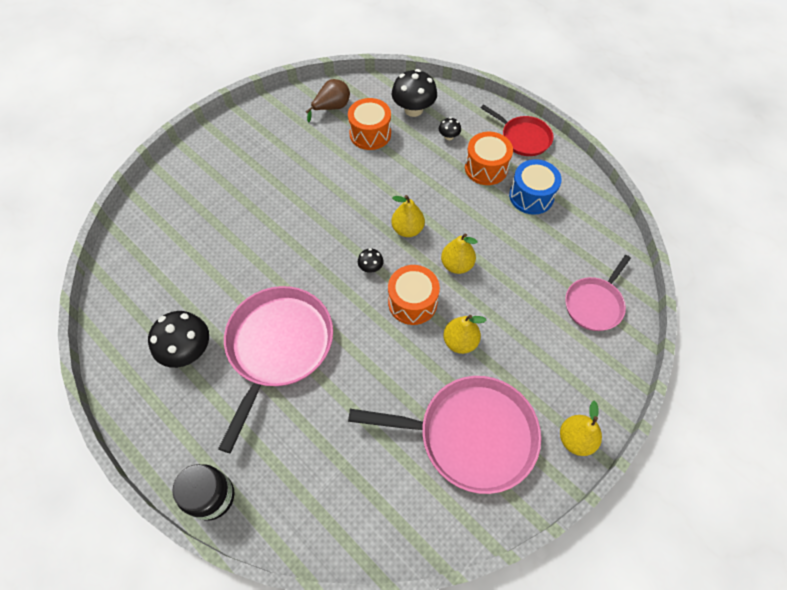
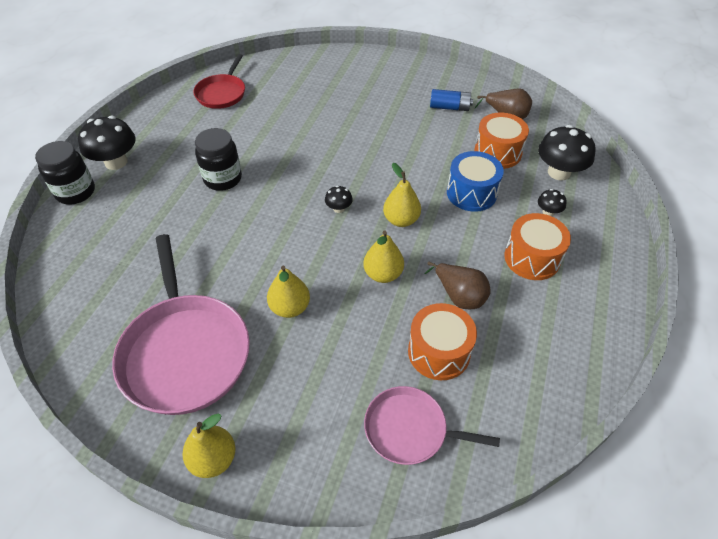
camera: 65 degrees right, 10 degrees down
(188, 350) = (197, 130): black mushroom -> black mushroom (116, 162)
(278, 347) = (223, 179): pink pan -> black jar
(295, 138) = (449, 107): none -> blue battery
(412, 302) = (316, 253): orange drum -> orange drum (439, 352)
(499, 226) = (459, 296): none -> brown pear
(523, 138) = (607, 279): red pan -> red pan (222, 93)
(531, 196) = (525, 314): blue drum -> blue drum (471, 193)

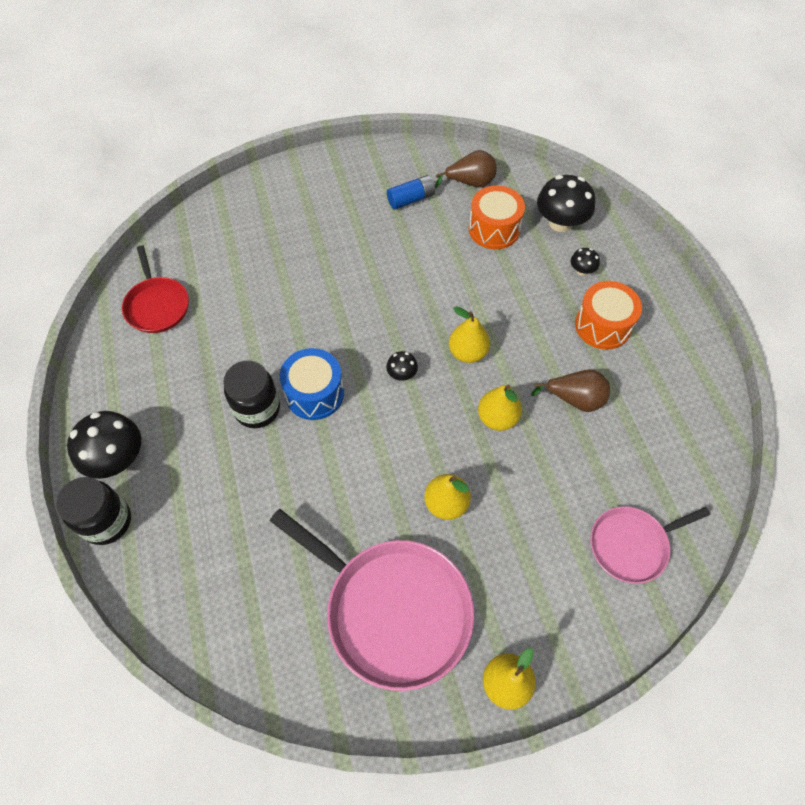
camera: 35 degrees left, 10 degrees up
(439, 352) = (599, 462): orange drum -> none
(471, 193) = (505, 287): blue drum -> blue drum (314, 393)

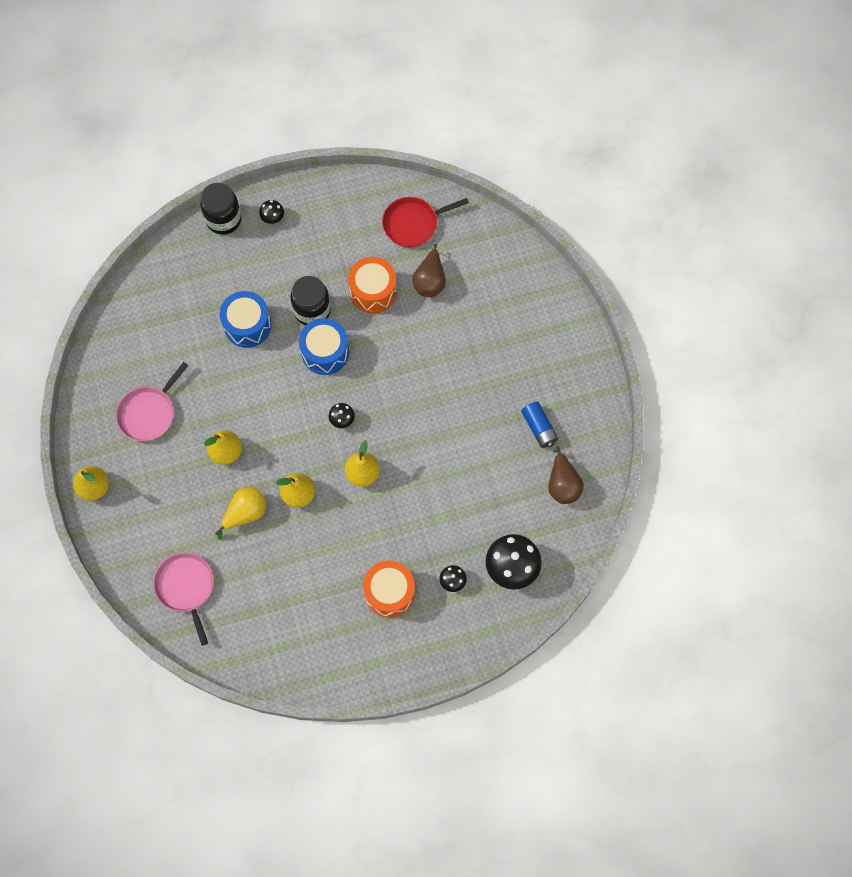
camera: 90 degrees right, 10 degrees up
(117, 459) = (273, 217): black mushroom -> black mushroom, size x0.49
(270, 484) = (247, 325): none -> blue drum
(392, 609) = (149, 413): pink pan -> pink pan, size x0.57
(494, 229) = (502, 503): orange drum -> orange drum (373, 291)
(526, 477) = (245, 513): none -> yellow pear
(575, 399) = (314, 559): brown pear -> brown pear (430, 281)

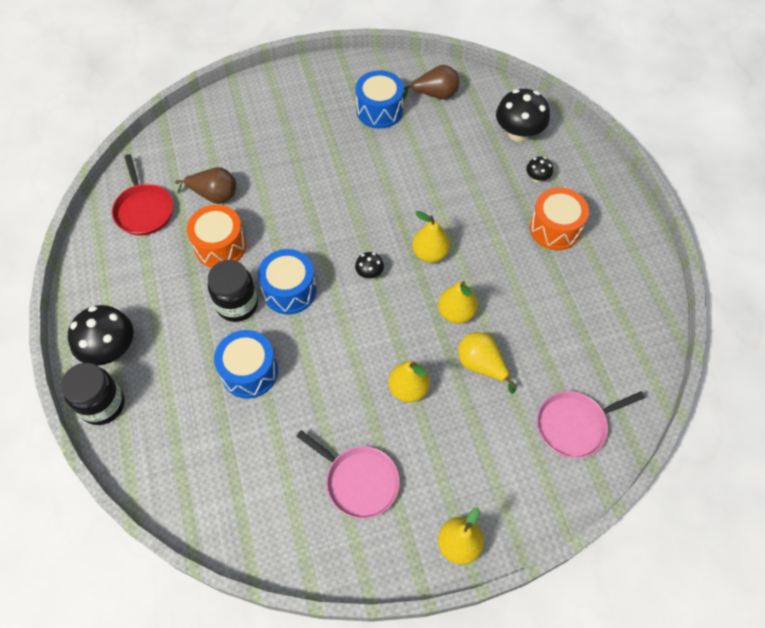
camera: 90 degrees left, 10 degrees down
(273, 217) = (110, 349): black mushroom -> black mushroom, size x2.05
(539, 428) = (379, 110): blue battery -> blue drum

